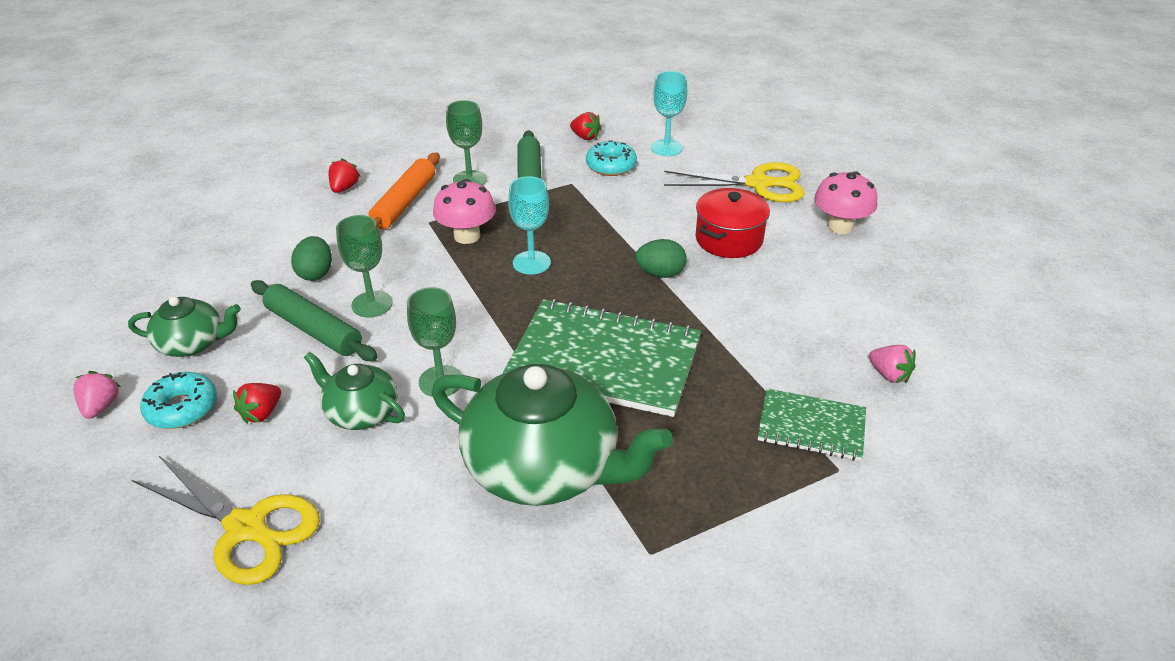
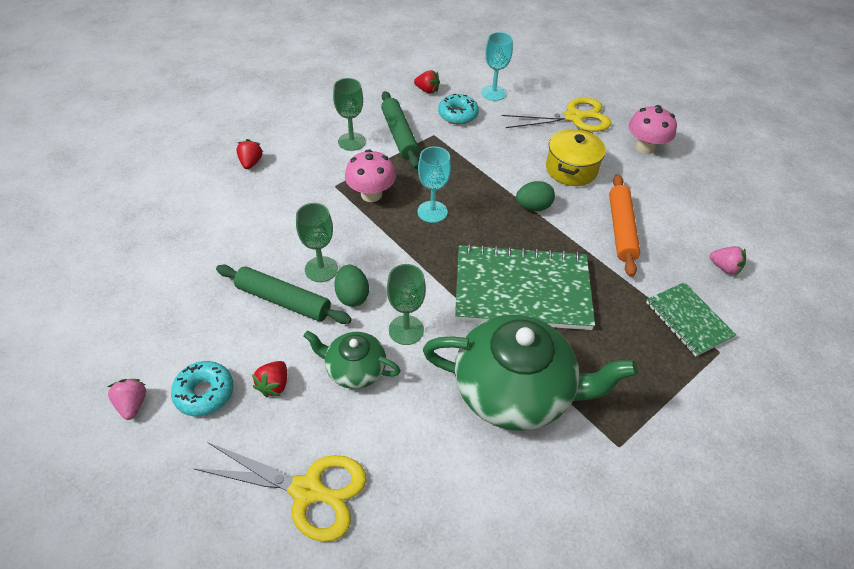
camera: 15 degrees left, 10 degrees up
(192, 343) = (186, 330): green teapot -> none
(316, 273) = (262, 247): green egg -> green egg (352, 296)
(404, 202) = (307, 170): orange rolling pin -> orange rolling pin (621, 229)
(729, 239) = (571, 169): red pot -> yellow pot
(811, 426) = (688, 320): green notebook -> green notebook turned 60 degrees clockwise

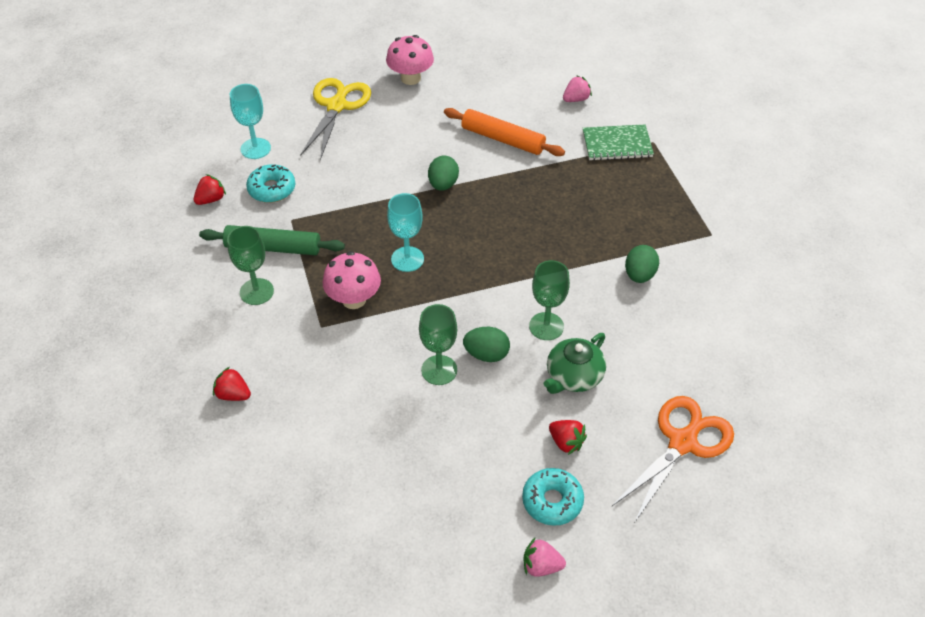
camera: 65 degrees left, 0 degrees up
(283, 300) = (466, 411): green rolling pin -> none
(309, 491) = (683, 441): yellow scissors -> orange scissors
(515, 390) = (639, 275): green teapot -> green egg
(522, 290) = (539, 231): green notebook -> none
(571, 169) = (409, 139): yellow pot -> none

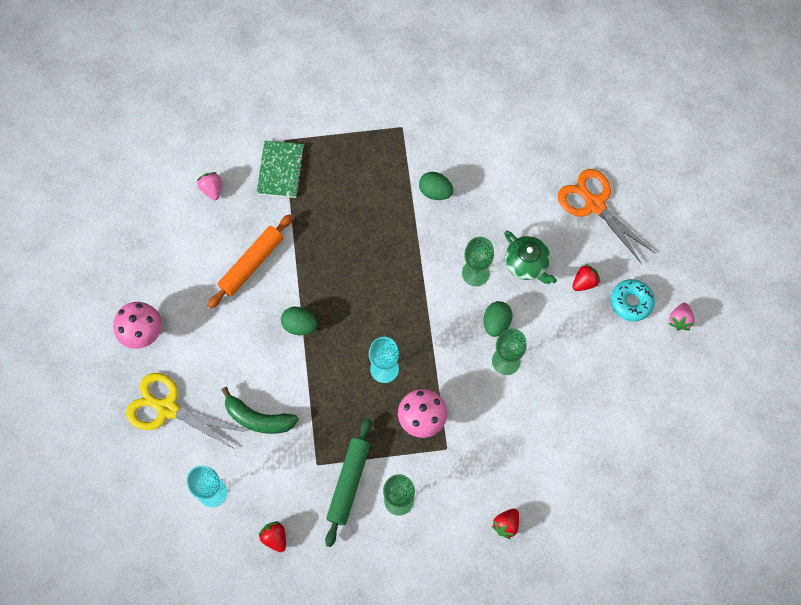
camera: 80 degrees left, 20 degrees up
(272, 189) = (273, 479): turquoise donut -> none
(335, 169) = (258, 418): none -> green banana

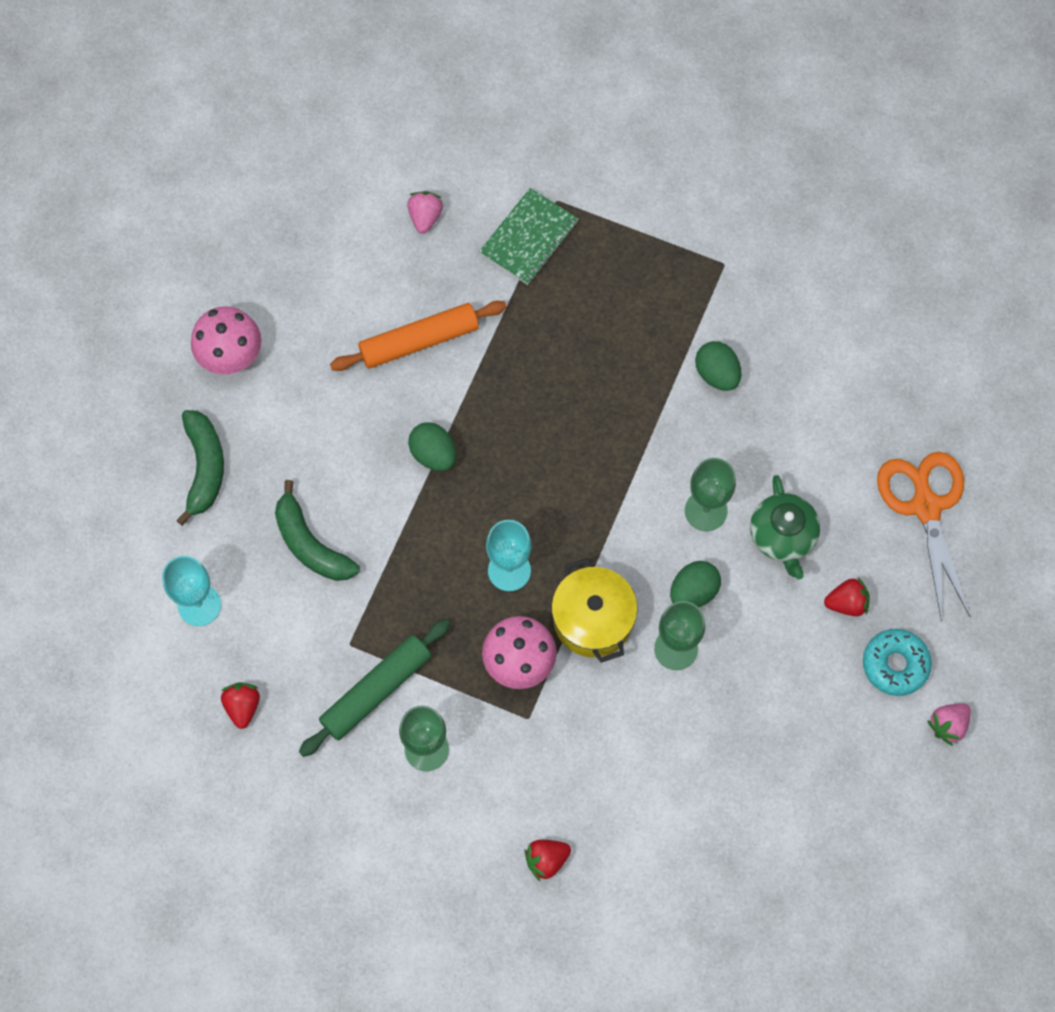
camera: 30 degrees right, 0 degrees up
(166, 408) = (204, 468): yellow scissors -> green banana
(449, 370) = (593, 620): none -> yellow pot

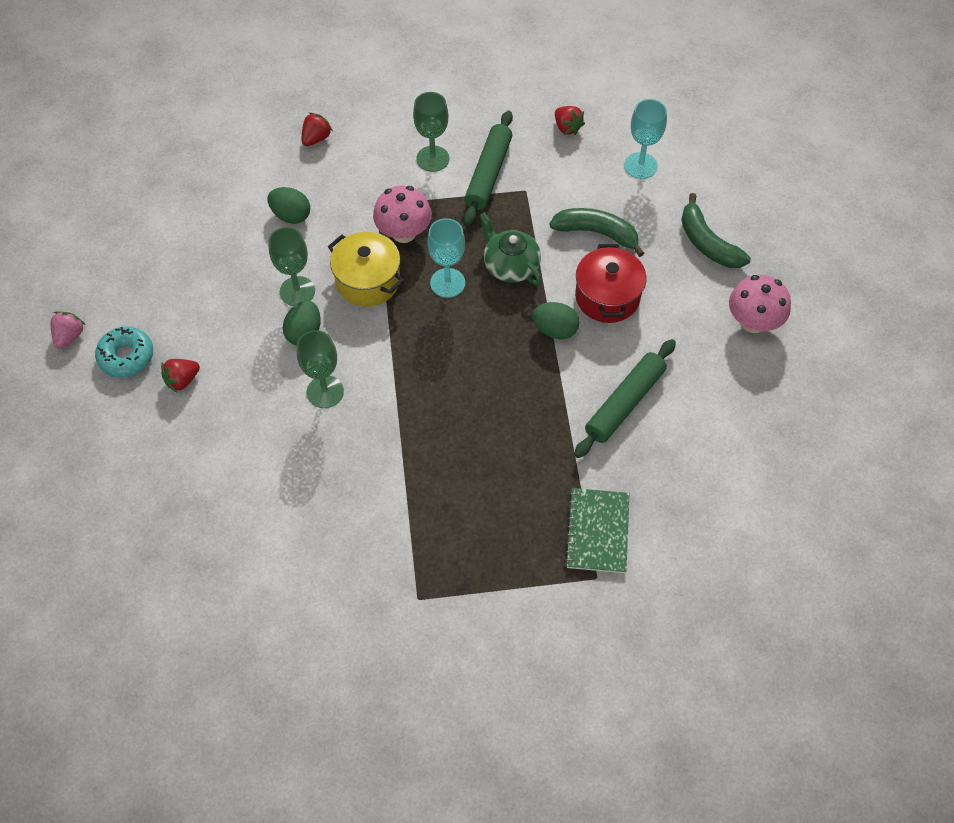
camera: 150 degrees right, 10 degrees down
(354, 462) = (607, 297): none -> red pot
(419, 341) = (625, 403): orange rolling pin -> green rolling pin
(425, 217) = (694, 503): pink strawberry -> none
(717, 374) = (372, 499): green egg -> green egg (291, 215)
(782, 536) = (255, 403): green teapot -> green teapot (510, 266)
(925, 505) = (148, 482): orange scissors -> none

